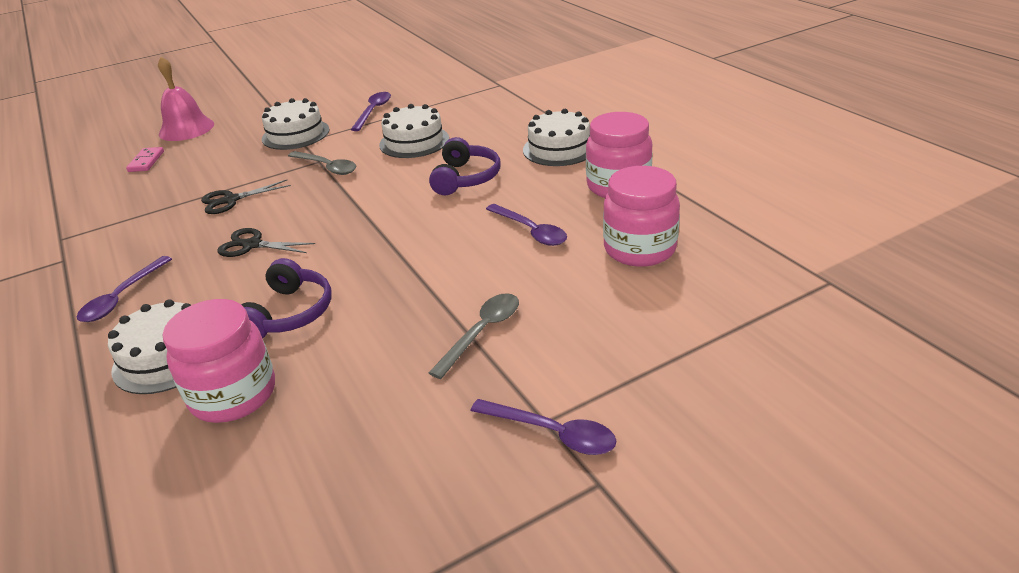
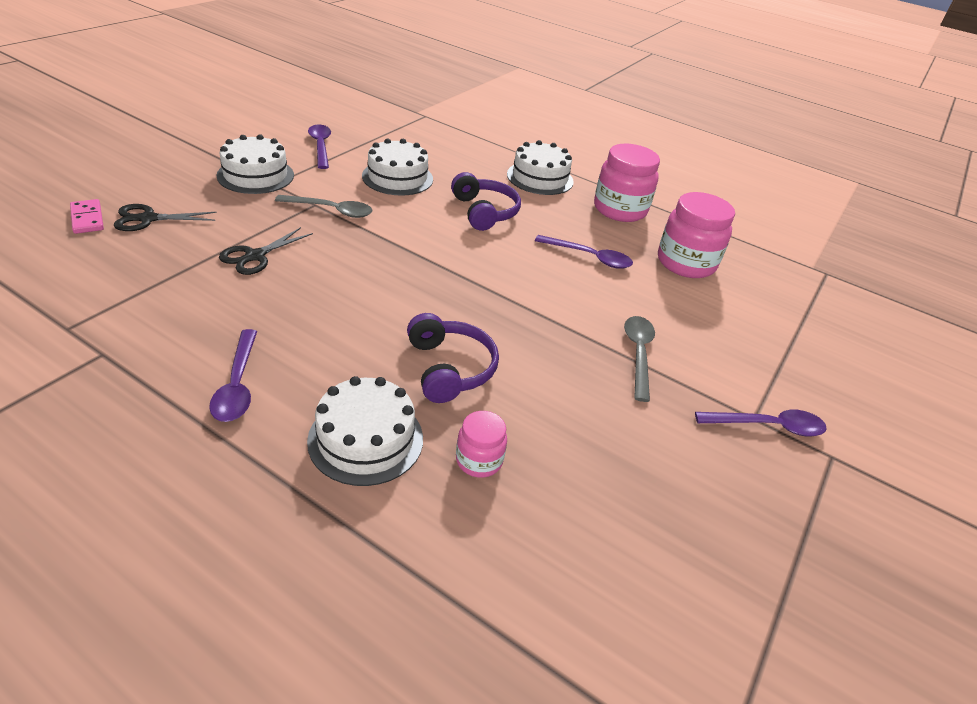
camera: 35 degrees left, 5 degrees up
(186, 129) = (101, 174): pink bell -> none
(233, 395) = (479, 460): pink jar -> pink jar, size x0.53
(252, 245) = (334, 303): black scissors -> black scissors (148, 219)

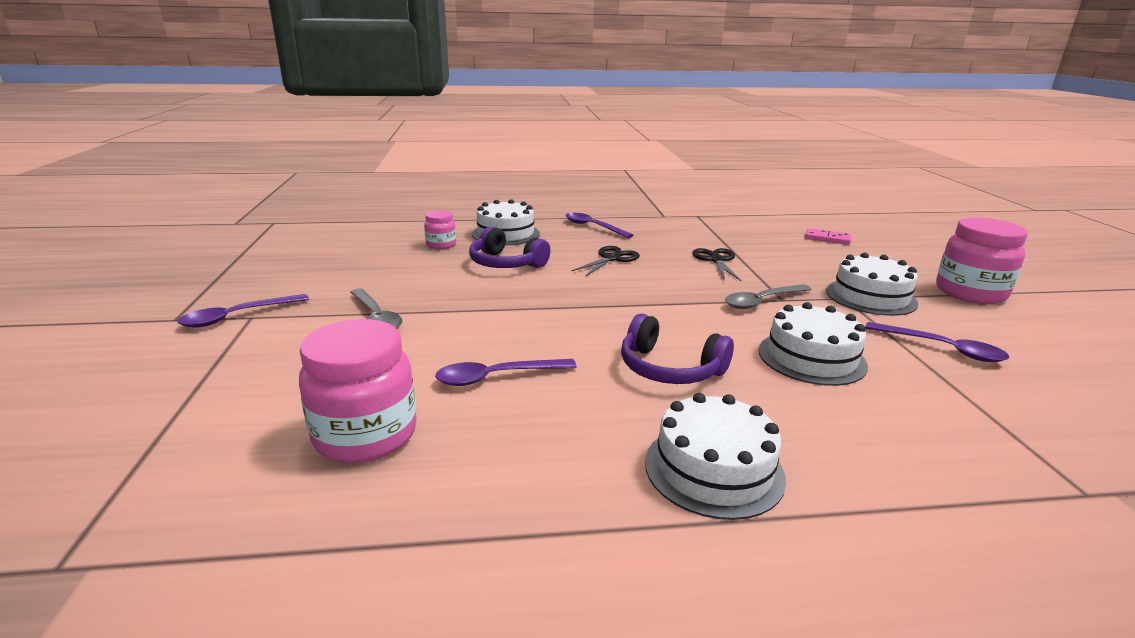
camera: 145 degrees right, 15 degrees down
(148, 219) = (811, 250): black scissors -> black scissors (611, 258)
(619, 210) = (532, 481): pink jar -> pink jar (970, 292)

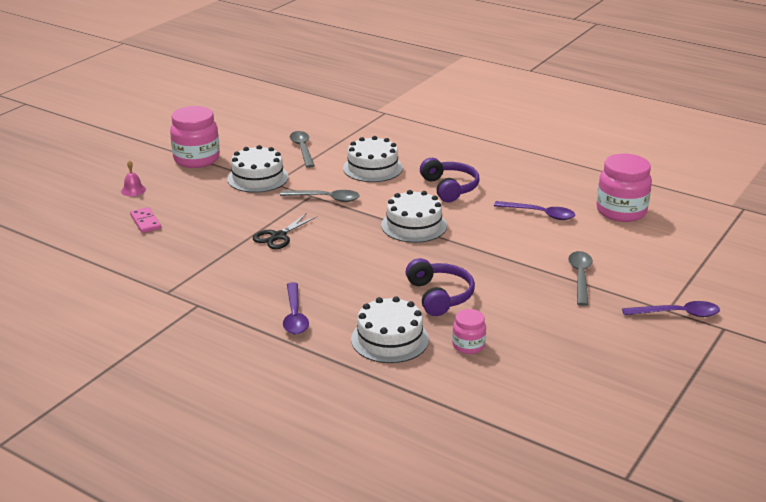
camera: 140 degrees left, 5 degrees up
(611, 258) = (350, 268): black scissors -> none
(713, 469) = (493, 156): white cake -> white cake (414, 225)
(909, 252) = (133, 190): none -> pink bell
(942, 348) = (302, 149): purple spoon -> grey spoon

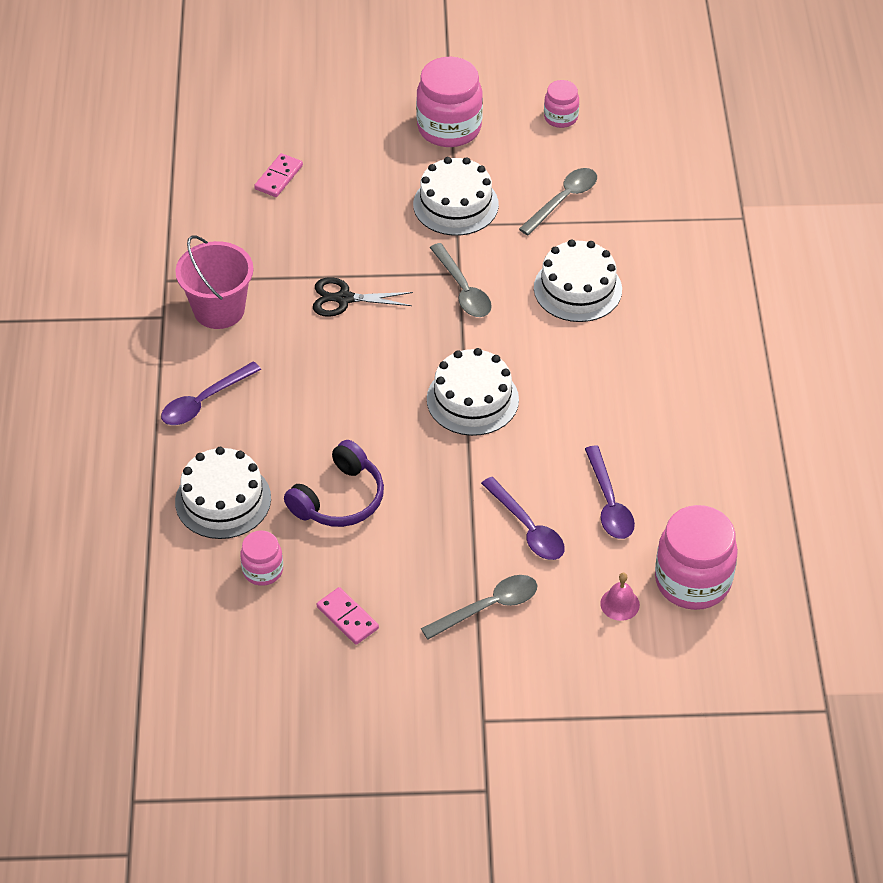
camera: 55 degrees right, 20 degrees up
(133, 190) = (333, 124): pink bell -> pink bell (620, 604)
(223, 282) = (219, 310): none -> pink bucket
(241, 129) = (560, 117): none -> pink jar
(450, 188) = (595, 385): purple headphones -> none
(541, 328) = (347, 618): none -> pink domino
(677, 314) = (481, 733): purple spoon -> purple spoon (527, 528)

